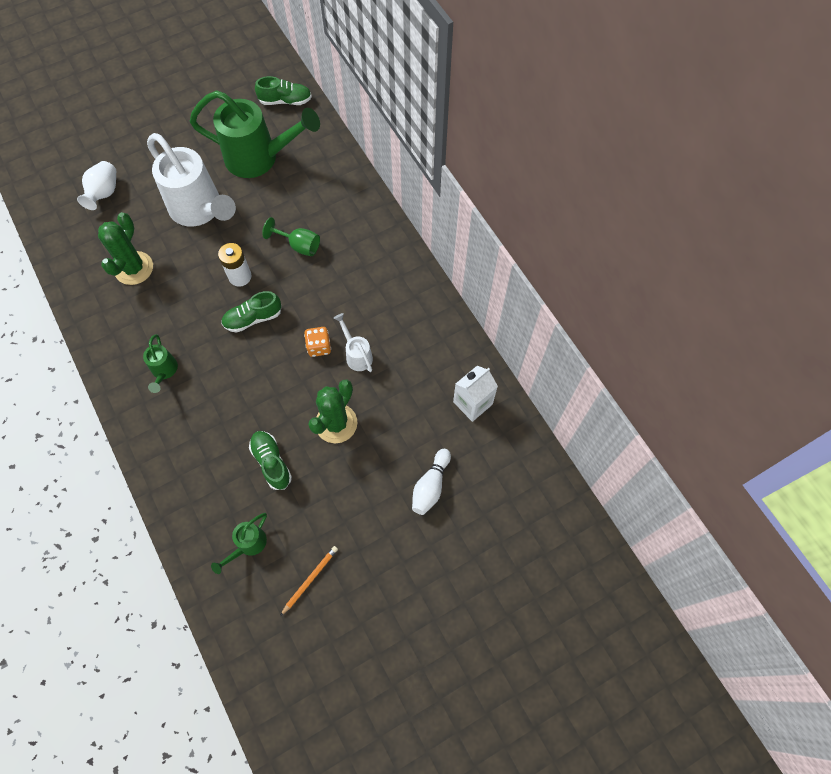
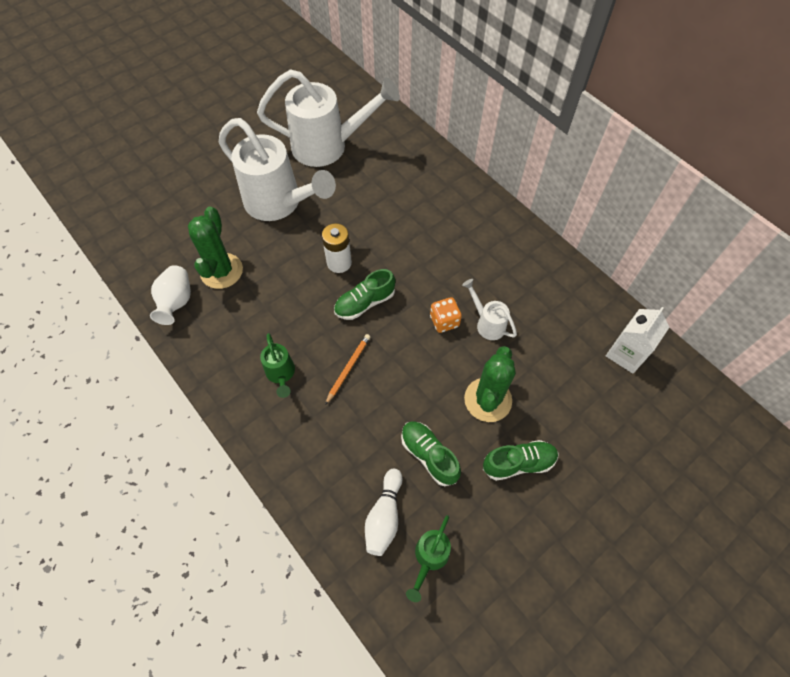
camera: 10 degrees left, 5 degrees down
(104, 193) = (172, 201): white vase -> white vase (176, 302)
(260, 158) = (329, 146): green watering can -> white watering can
(285, 101) = (340, 91): green shoe -> green shoe (518, 463)
(299, 245) = (393, 223): green goblet -> none
(310, 580) = (514, 586): orange pencil -> orange pencil (348, 368)
(430, 486) = (613, 451): white bowling pin -> white bowling pin (384, 516)

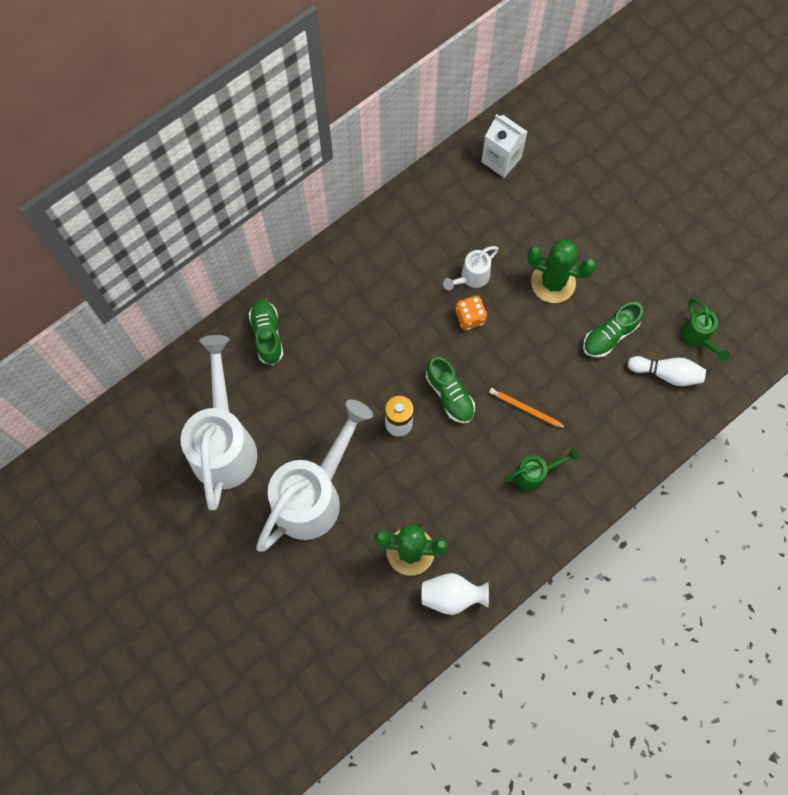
camera: 90 degrees left, 10 degrees up
(429, 558) = (698, 338): green watering can -> green watering can turned 45 degrees clockwise
(518, 463) = (612, 261): green shoe -> green shoe (267, 335)

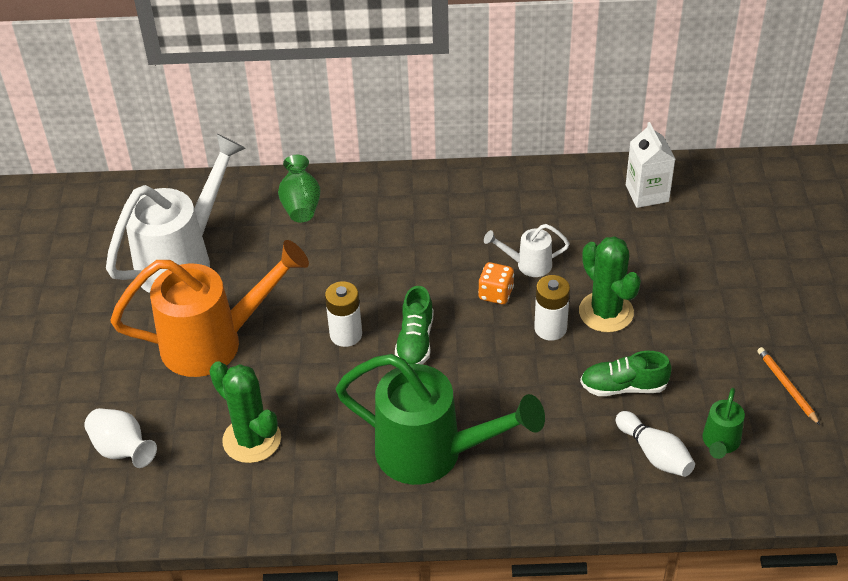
camera: 40 degrees right, 25 degrees down
(267, 335) = (301, 205): green shoe -> green vase
(314, 494) = (215, 342): white watering can -> orange watering can
(452, 596) = (251, 501): white vase -> white vase (122, 450)
(526, 409) = (477, 396): orange pencil -> orange pencil (787, 387)
(528, 321) = (550, 328): none -> white battery
(535, 474) = (433, 454): green watering can -> green watering can, size x2.21

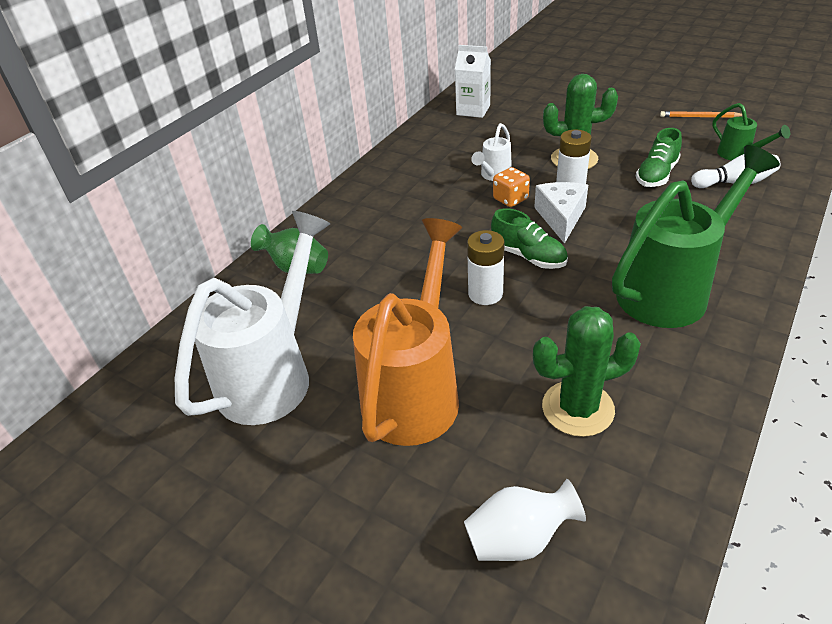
camera: 55 degrees left, 5 degrees down
(183, 259) = (274, 373): white watering can -> white watering can turned 45 degrees clockwise
(491, 341) = (561, 217): none -> white cheese

